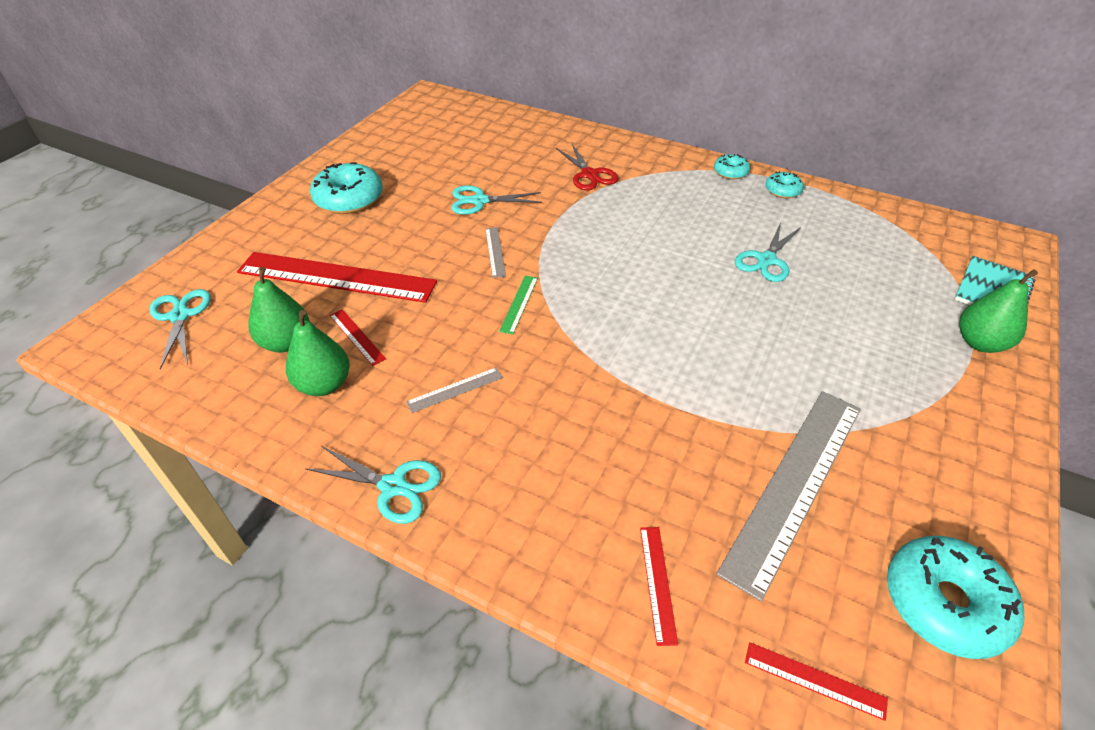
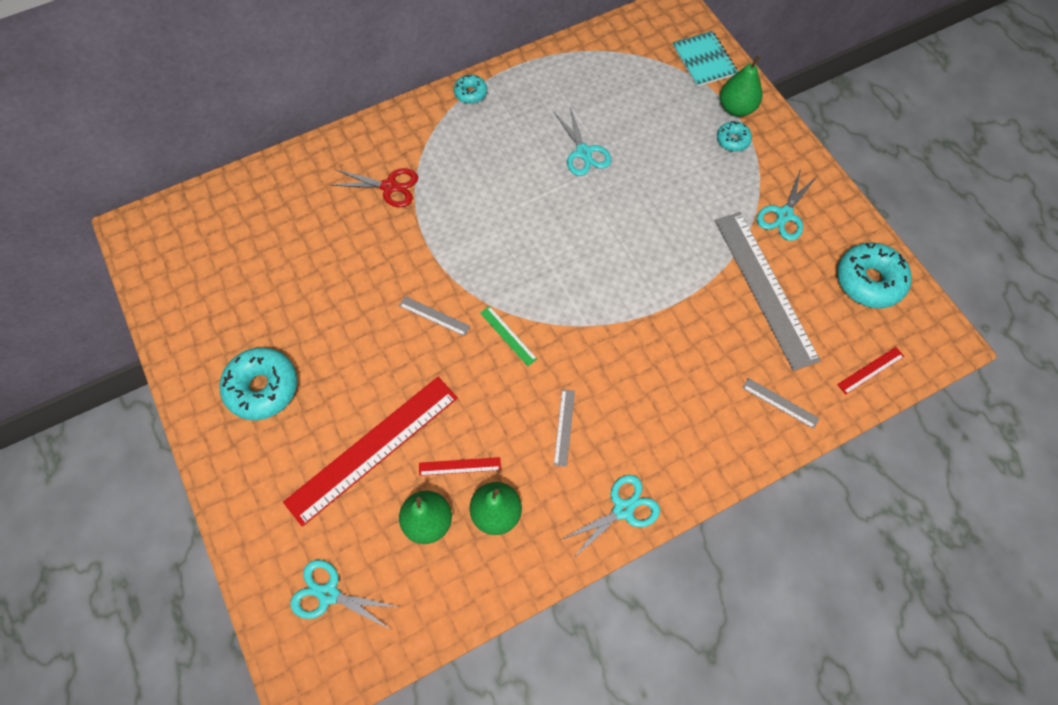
camera: 55 degrees left, 20 degrees up
(479, 201) = (356, 288): turquoise scissors -> turquoise scissors (784, 215)
(657, 583) = (780, 403): red ruler -> grey ruler
(782, 190) = (520, 80): turquoise donut -> turquoise donut (732, 140)

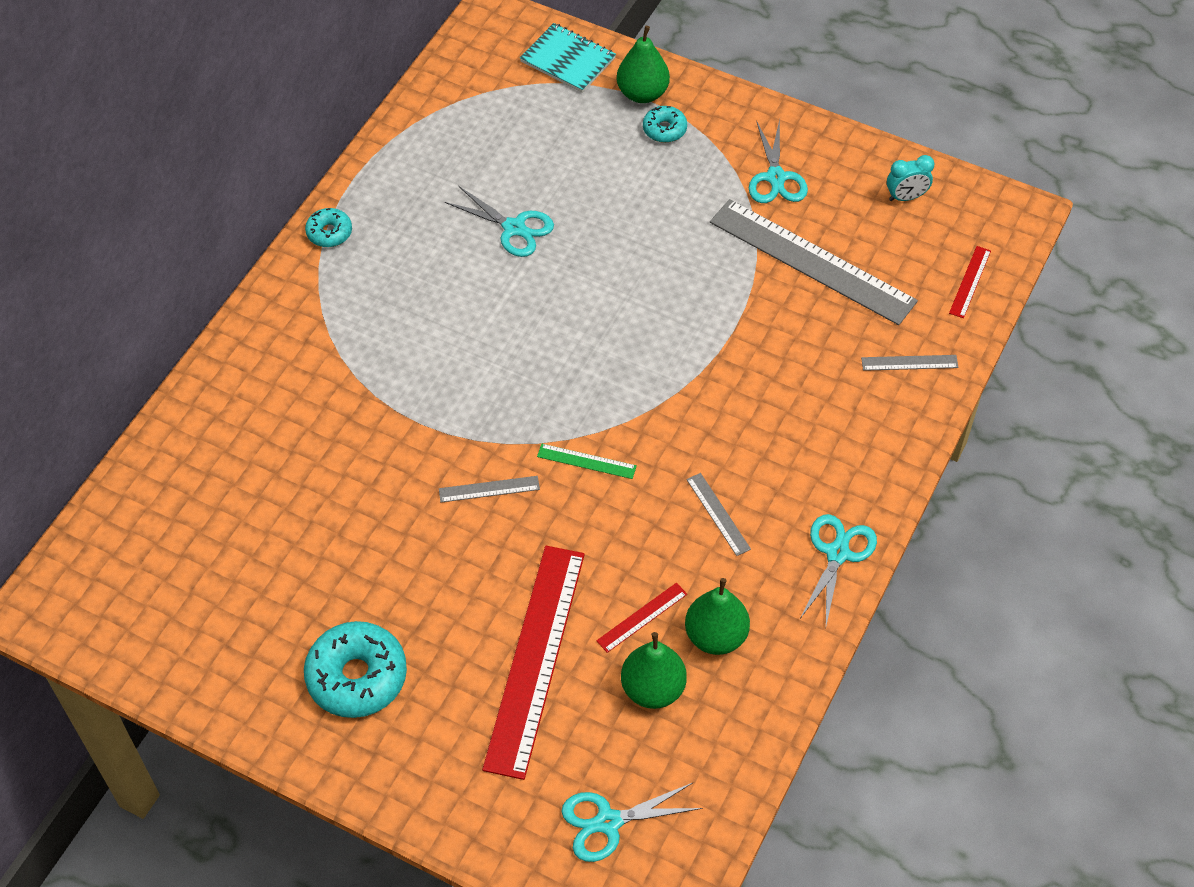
camera: 35 degrees left, 10 degrees down
(389, 187) = (320, 385): red scissors -> none
(869, 281) = (906, 197): turquoise donut -> turquoise clock

